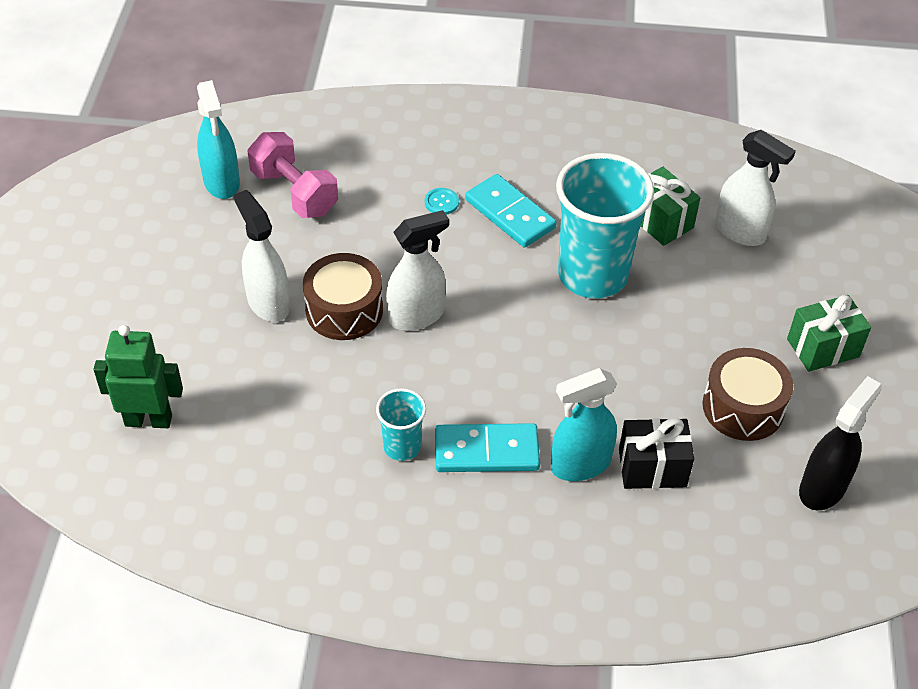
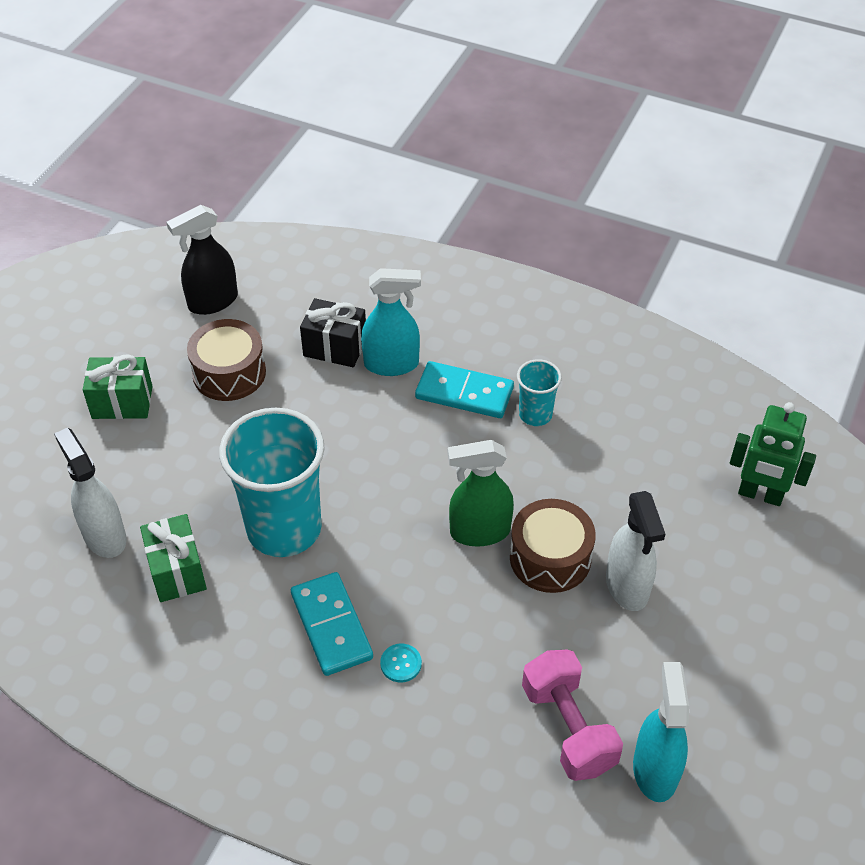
camera: 160 degrees left, 0 degrees up
(416, 316) = (479, 532): white spray bottle -> green spray bottle

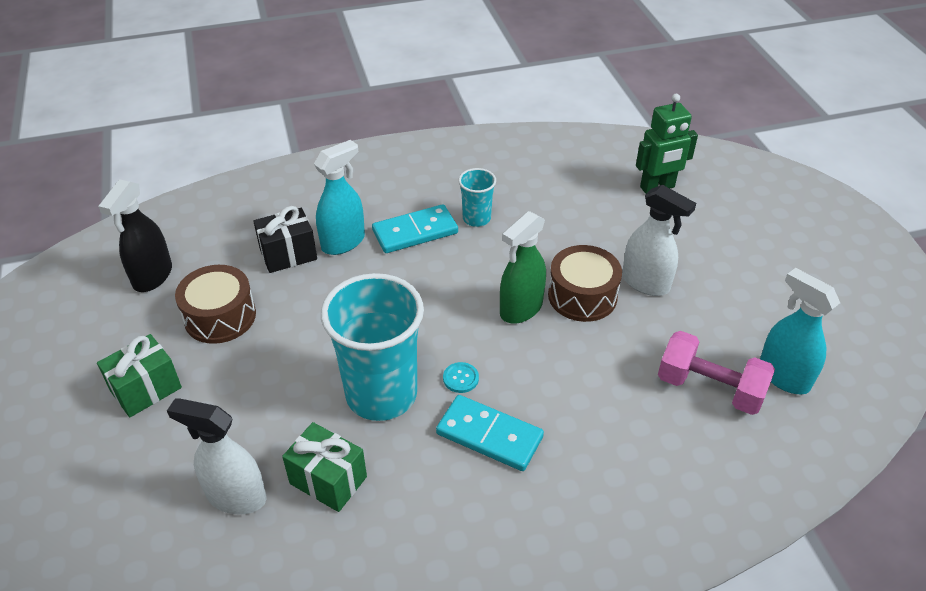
camera: 40 degrees left, 5 degrees down
(401, 663) = (564, 425): turquoise button -> turquoise button (460, 378)

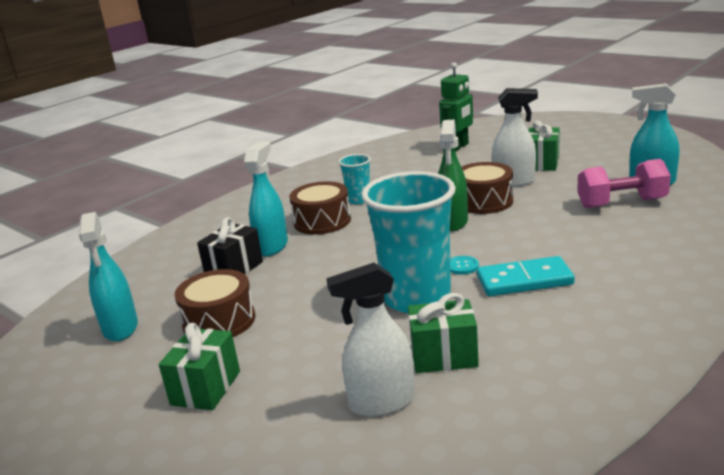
camera: 30 degrees left, 20 degrees down
(152, 276) = (120, 328): black spray bottle -> turquoise spray bottle
(415, 232) = (322, 221): turquoise domino -> brown drum
(709, 269) = (542, 163): none -> green gift

